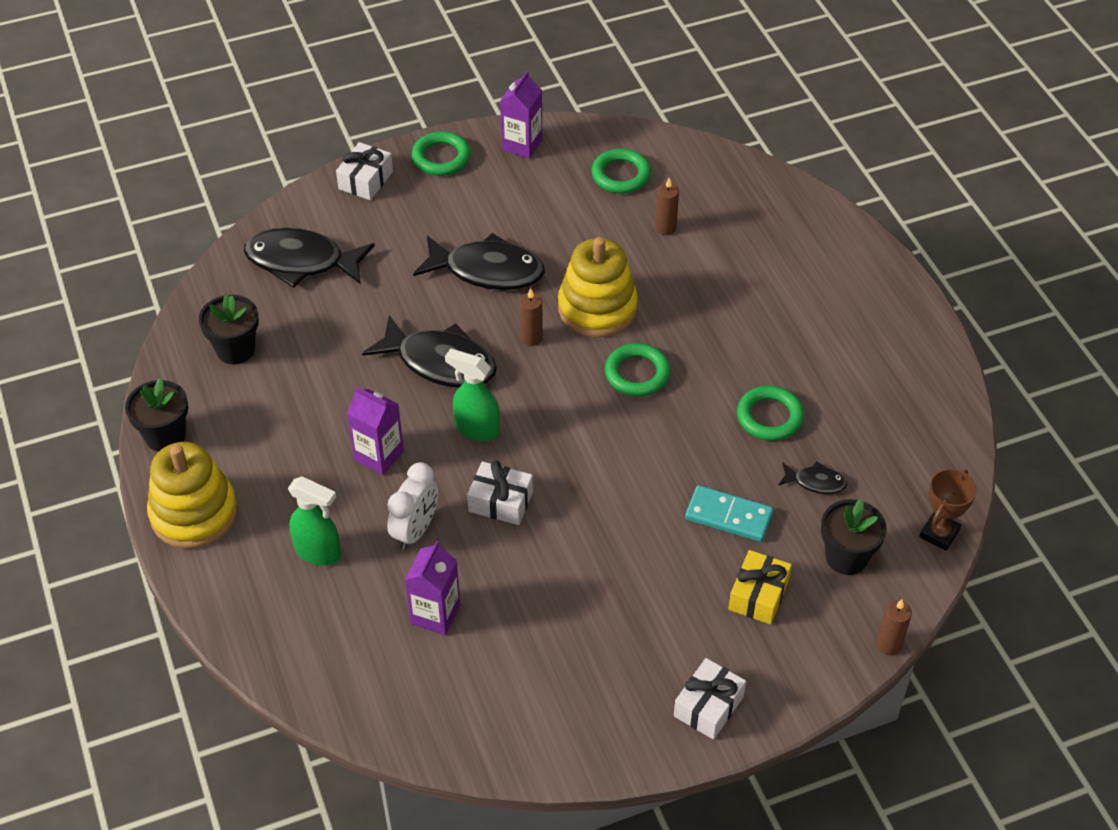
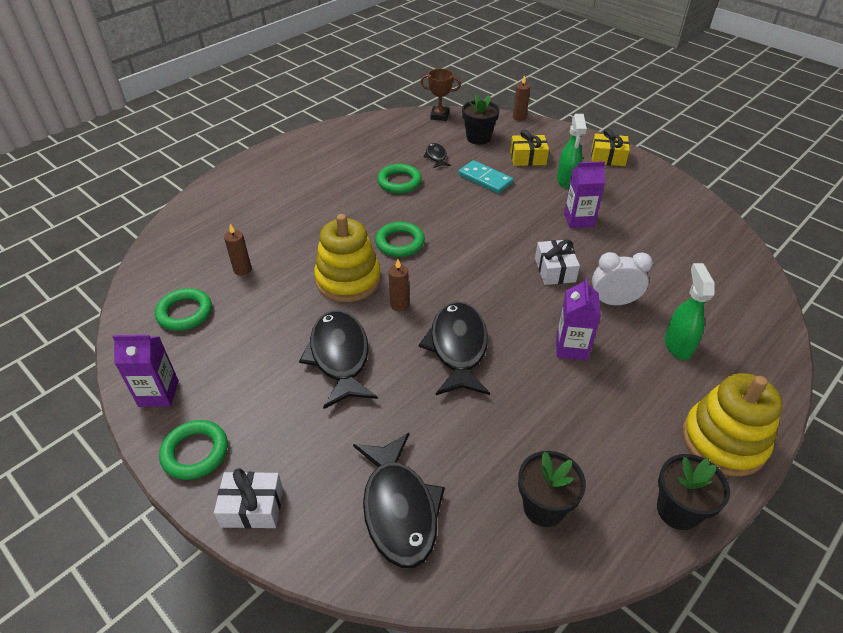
camera: 115 degrees left, 5 degrees down
(435, 614) = (661, 269): purple carton -> purple carton (578, 220)
(476, 429) = (505, 303): green spray bottle -> green spray bottle (567, 181)
(708, 706) = (608, 157): white gift -> yellow gift
(728, 516) = (485, 179): turquoise domino -> turquoise domino turned 45 degrees counterclockwise

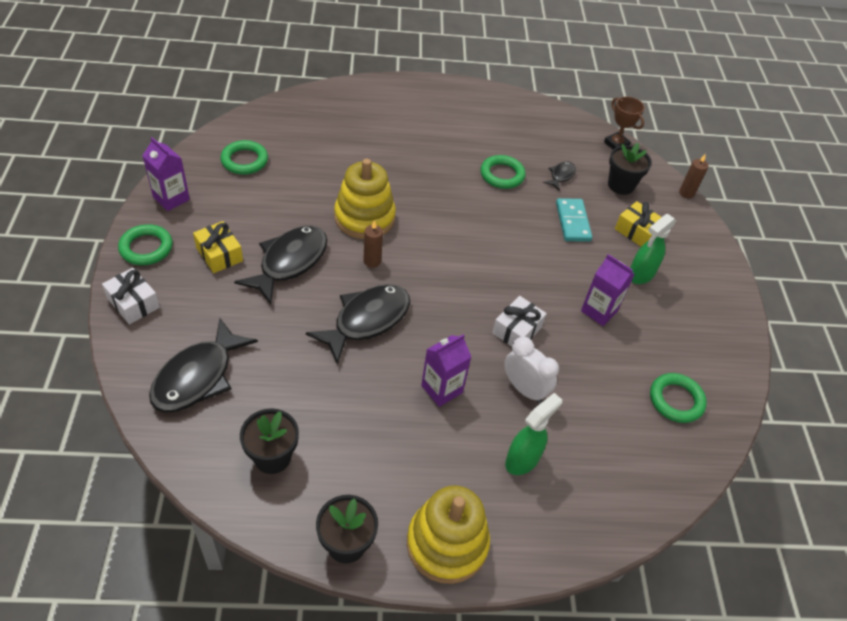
camera: 40 degrees right, 5 degrees up
(242, 270) = (311, 159): brown candle -> none
(400, 243) = (435, 220): green ring -> green ring (676, 400)
(608, 157) = (713, 284): yellow gift -> yellow gift (219, 254)

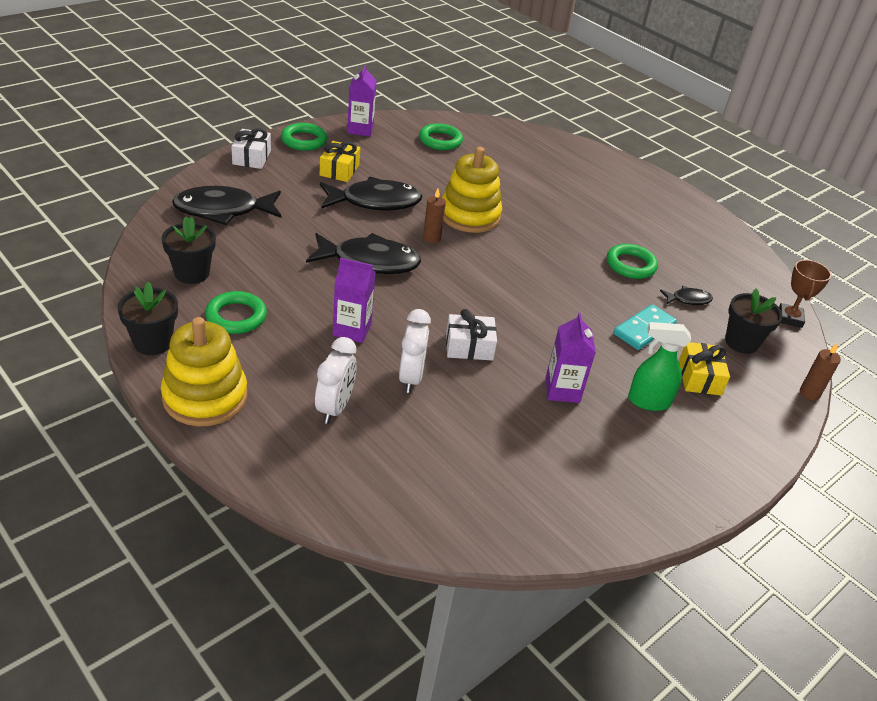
camera: 50 degrees right, 10 degrees down
(522, 460) = (335, 408): green spray bottle -> white clock
(676, 400) = (526, 489): green ring -> green ring (236, 316)

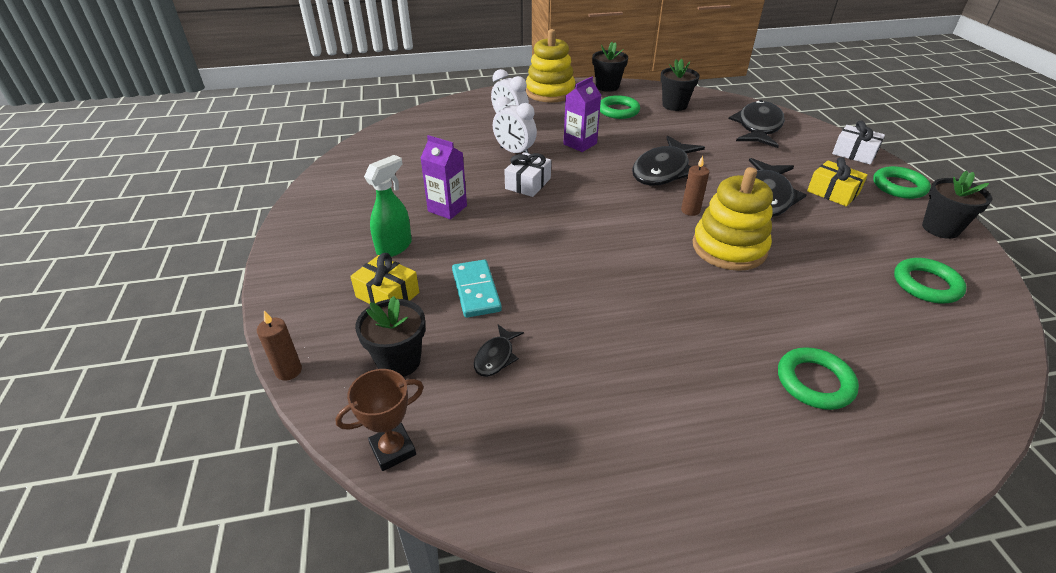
camera: 125 degrees right, 0 degrees up
(360, 129) = (940, 228): purple carton -> black flower pot
(630, 265) = (586, 338): green ring -> green ring (814, 382)
(789, 318) = (393, 449): brown trophy -> brown trophy turned 75 degrees counterclockwise

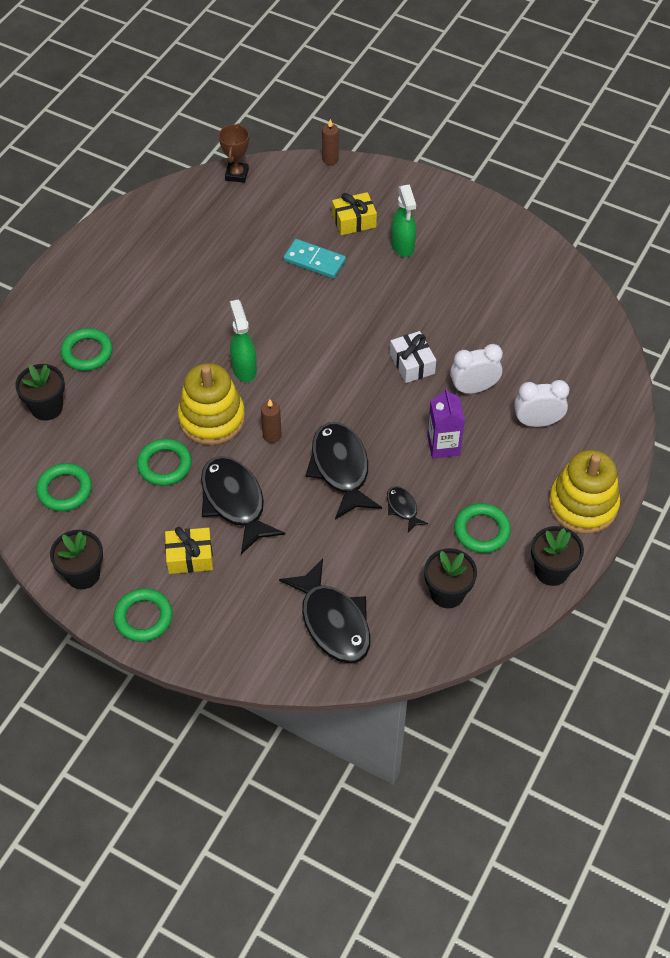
camera: 130 degrees right, 15 degrees up
(399, 361) = (291, 201): black flower pot -> black flower pot (47, 407)
(447, 208) = (424, 296): purple carton -> none
(496, 357) = (251, 239): black fish -> black fish (403, 508)
(658, 260) = (244, 368): none -> green spray bottle
(805, 246) = (164, 465): none -> green ring
(854, 153) = (213, 649): white gift -> none

